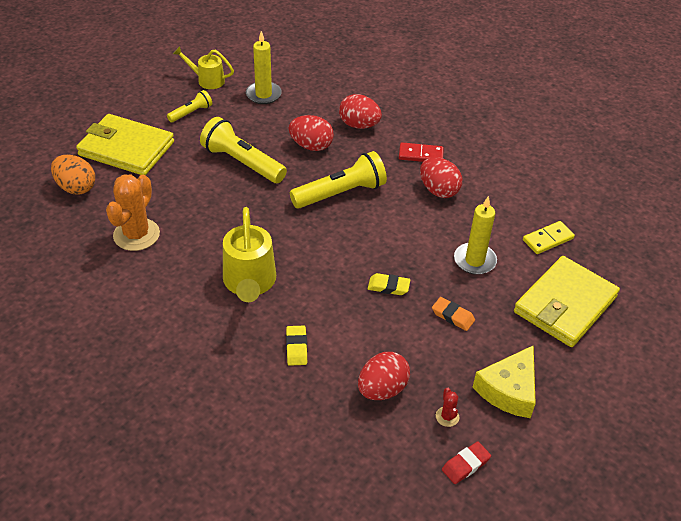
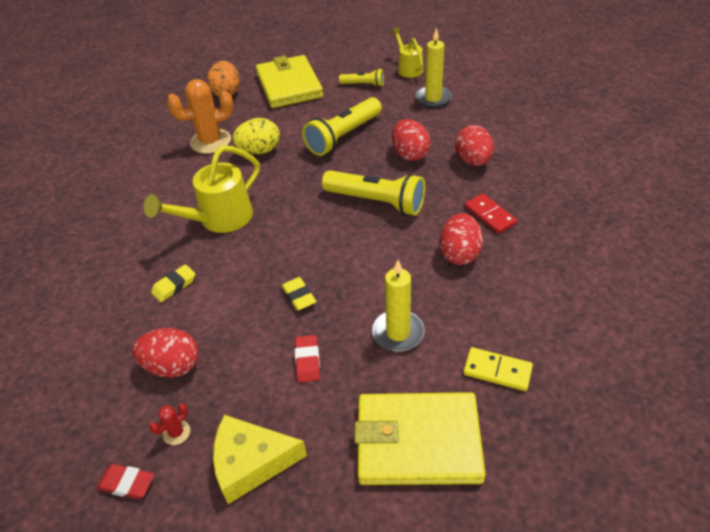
camera: 55 degrees right, 0 degrees up
(193, 215) = (259, 151): none -> yellow egg
(242, 162) = (343, 136): yellow flashlight -> yellow flashlight turned 135 degrees counterclockwise
(452, 316) = (307, 361): orange eraser -> red eraser

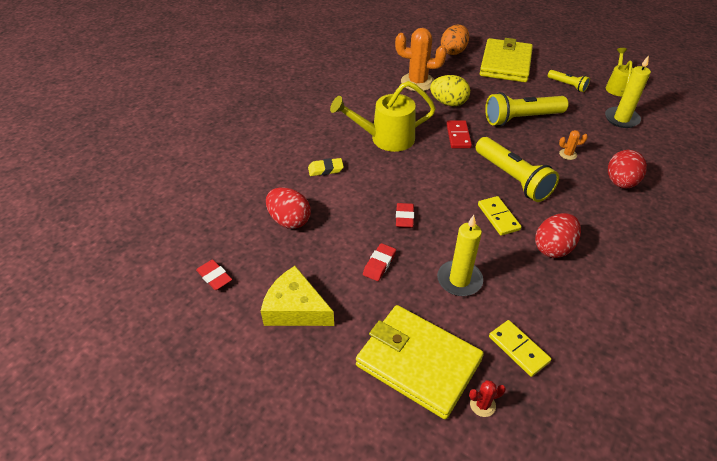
camera: 30 degrees right, 0 degrees up
(176, 433) = (263, 263): red cactus -> red cactus (482, 405)
(299, 296) = (404, 217): yellow eraser -> red eraser
(390, 248) = (498, 217): none -> yellow domino
(410, 154) = (568, 154): red egg -> orange cactus
(489, 215) = (602, 231): red domino -> red domino (458, 136)

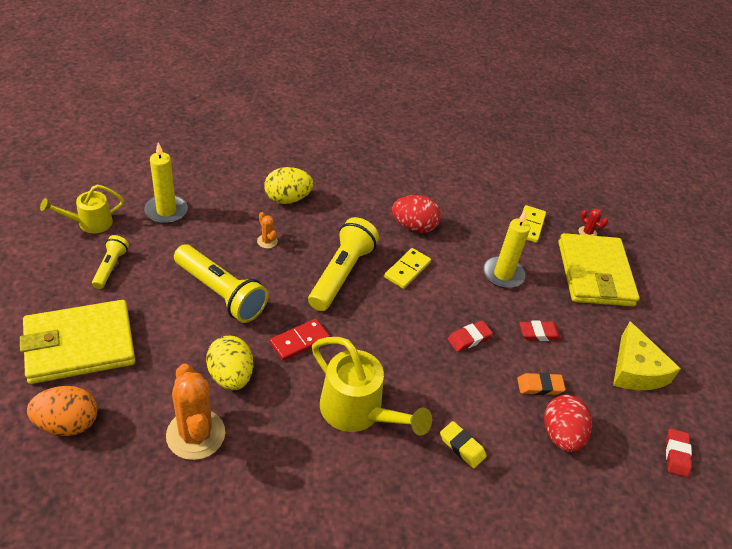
camera: 130 degrees left, 0 degrees up
(333, 233) = (539, 386): none -> orange eraser
(620, 182) = (287, 199): red egg -> yellow egg

